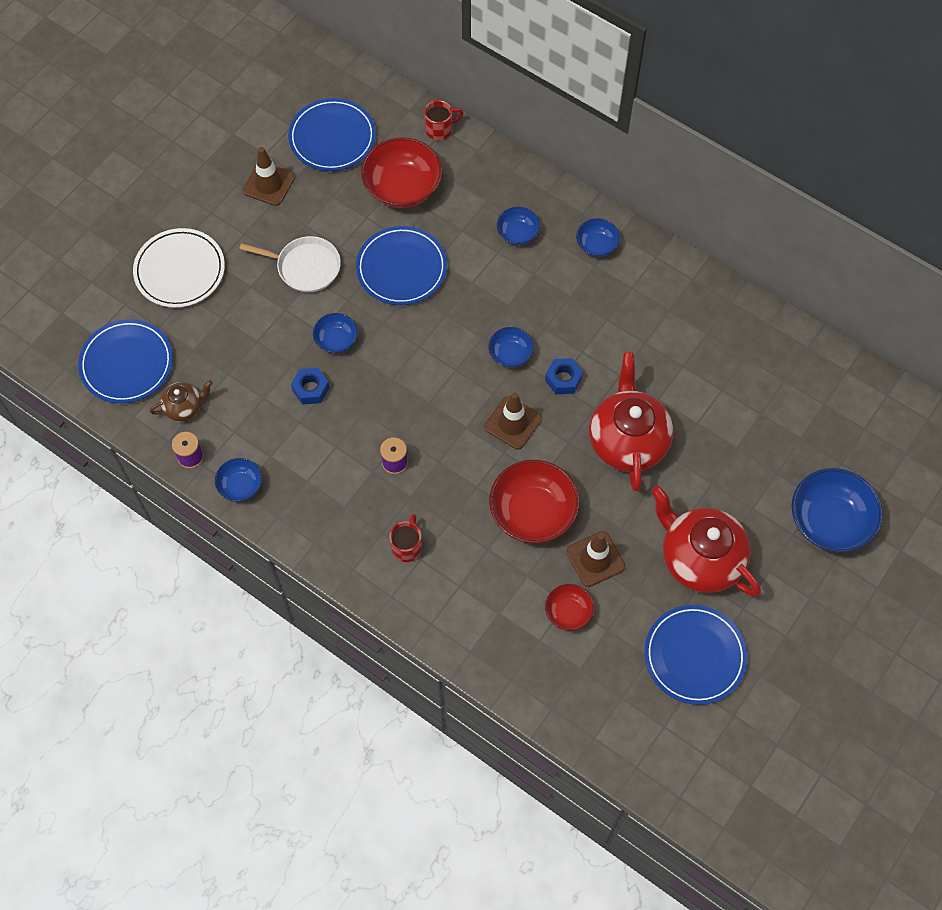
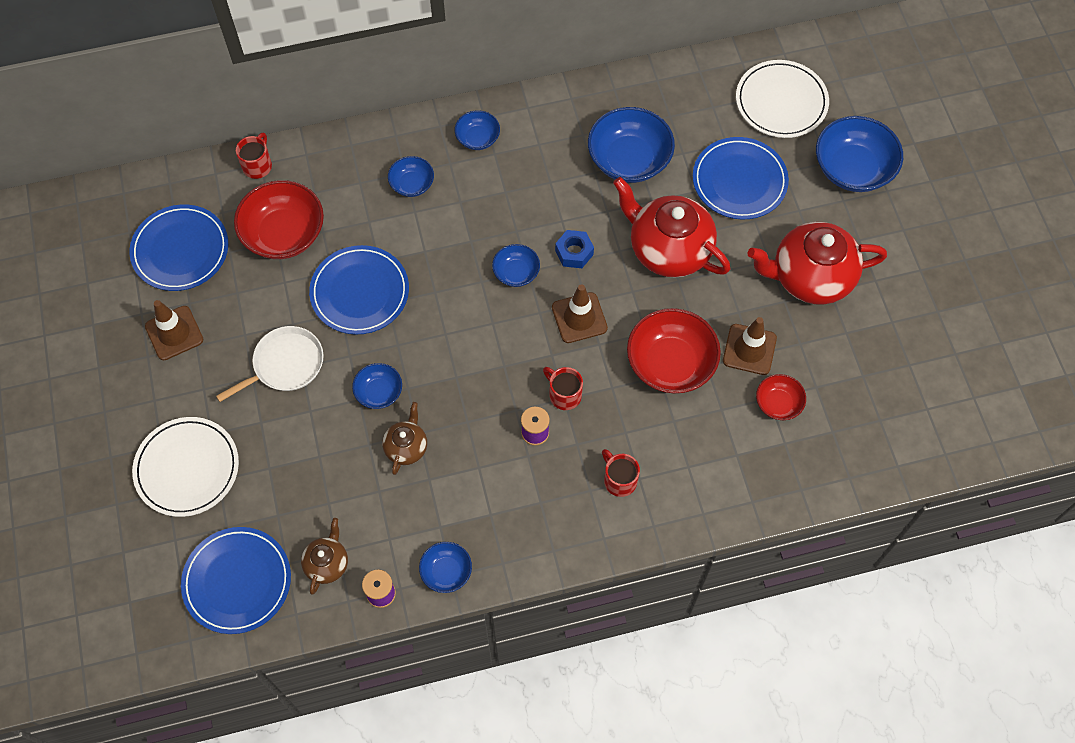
camera: 50 degrees left, 0 degrees up
(310, 389) = (406, 447): blue nut -> brown teapot
(441, 459) = (564, 395): none -> red mug
(678, 357) = (629, 159): none -> blue bowl
(694, 656) = (887, 343): blue plate -> blue plate (739, 181)
(839, 425) = (781, 102): none -> white plate

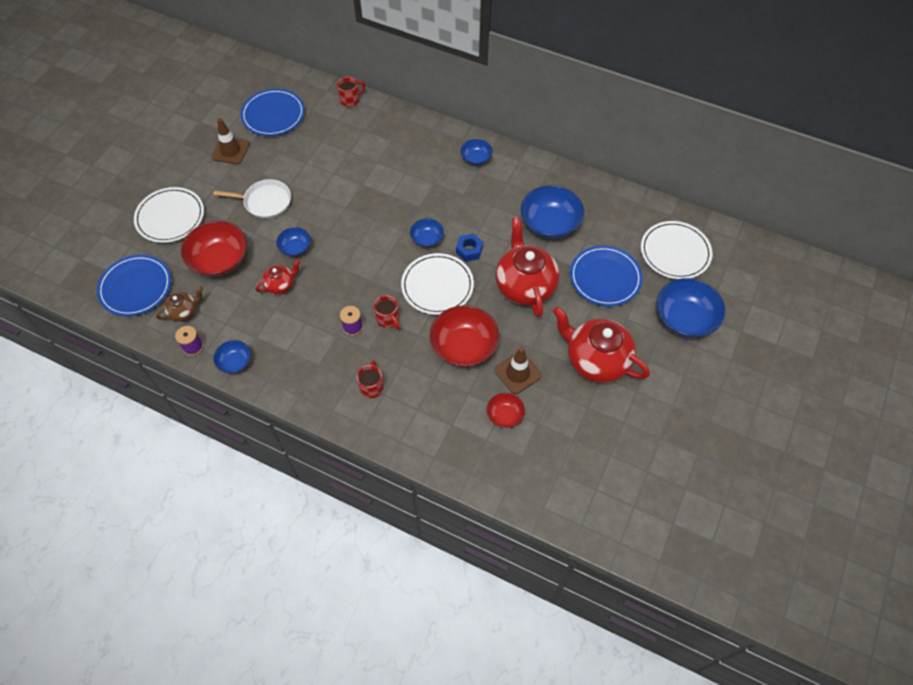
camera: 40 degrees right, 5 degrees down
(284, 234) = (329, 140): red bowl -> red bowl (219, 260)
(360, 292) = (337, 193): blue plate -> none
(406, 447) = (280, 285): brown teapot -> red teapot
(412, 184) = (418, 158): blue bowl -> none
(564, 395) = (388, 319): red mug -> red mug turned 150 degrees clockwise
(579, 318) = (437, 286): brown traffic cone -> white plate

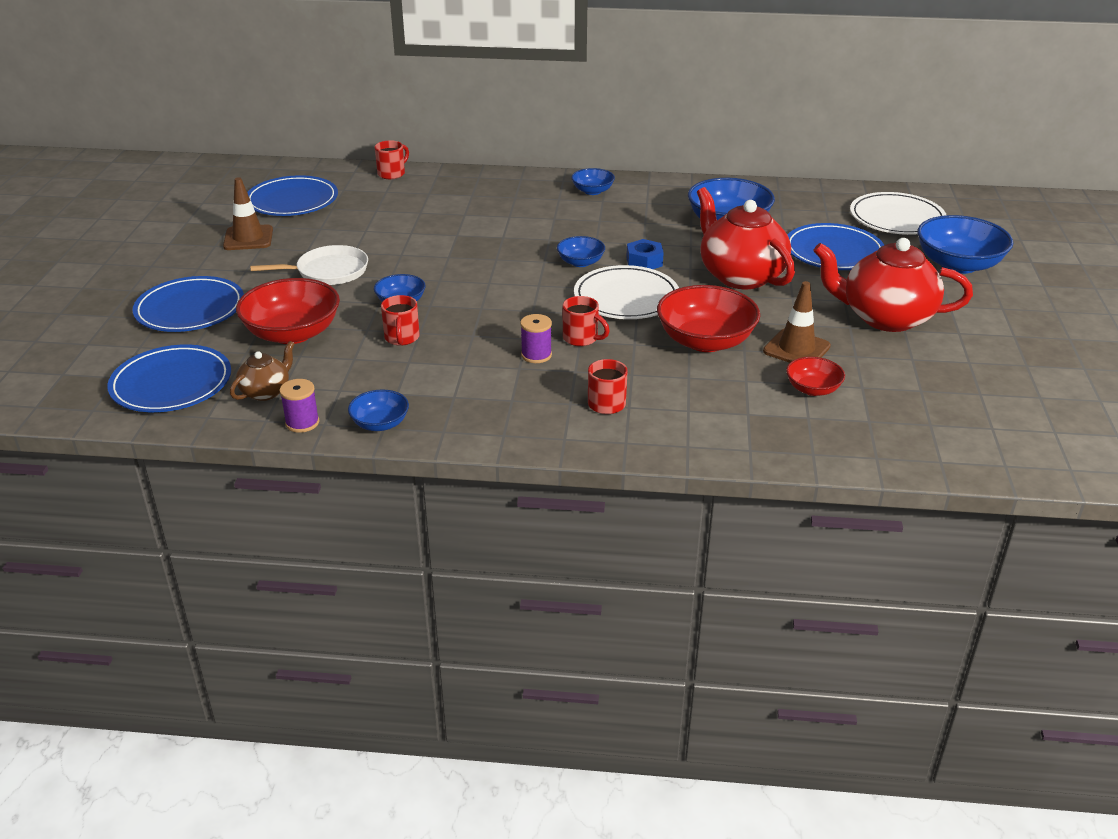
camera: 20 degrees left, 25 degrees down
(170, 217) = (190, 309): white plate -> blue plate
(280, 285) = (402, 338): red teapot -> red mug

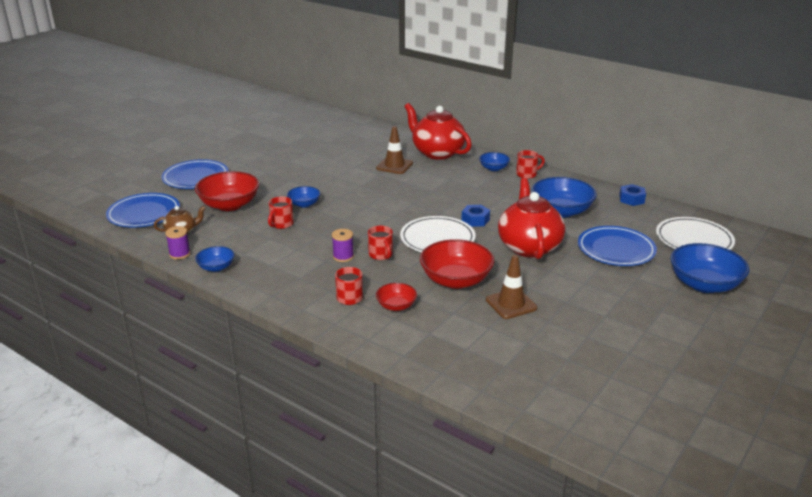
camera: 30 degrees right, 5 degrees down
(248, 238) = (266, 147): brown traffic cone -> brown traffic cone (394, 166)
(292, 201) = (312, 132): blue plate -> none
(328, 271) = (286, 176): white pan -> none
(392, 173) = (384, 129): red mug -> red mug (527, 174)
(580, 262) = (434, 210): blue bowl -> none
(786, 189) = (631, 199): none -> blue nut
(812, 389) = (491, 333): red bowl -> red bowl (396, 306)
(885, 317) = (600, 303): red teapot -> red teapot (437, 152)

